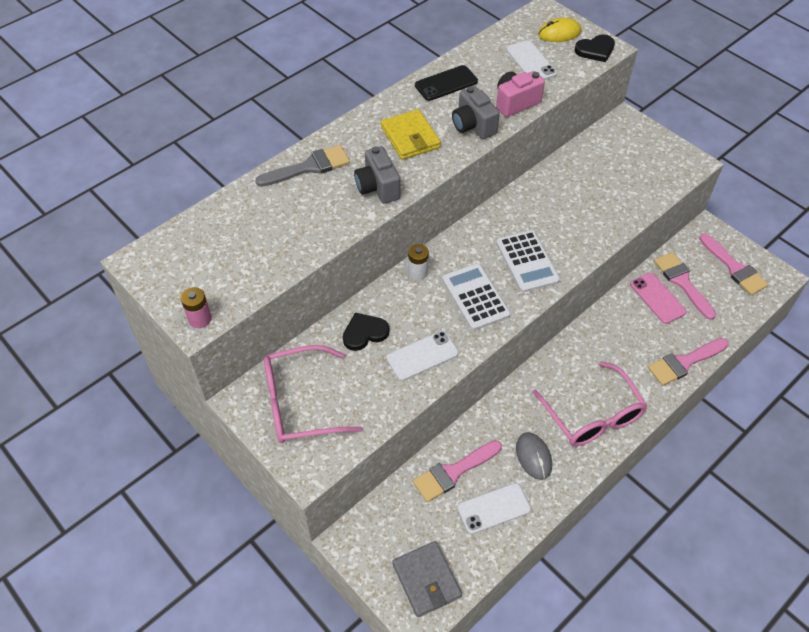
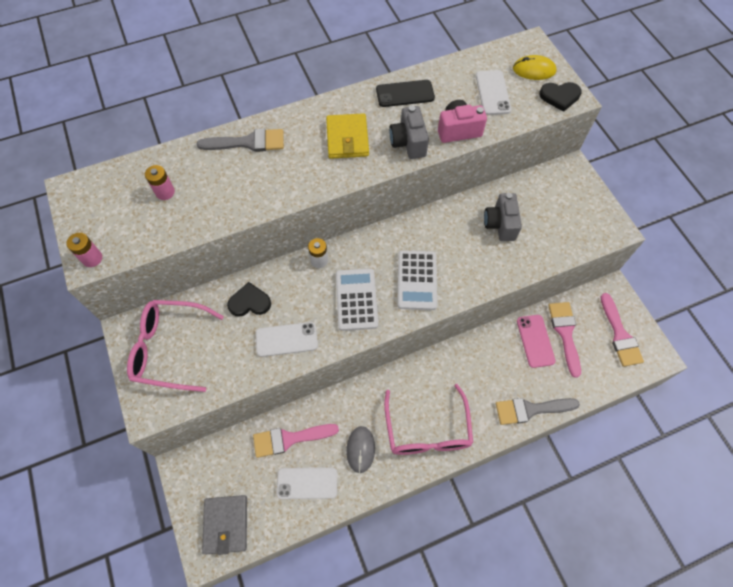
camera: 20 degrees right, 10 degrees up
(245, 236) = (165, 192): none -> pink battery
(377, 187) = (295, 179): grey camera -> grey camera (500, 224)
(684, 362) = (530, 409): pink brush -> grey brush

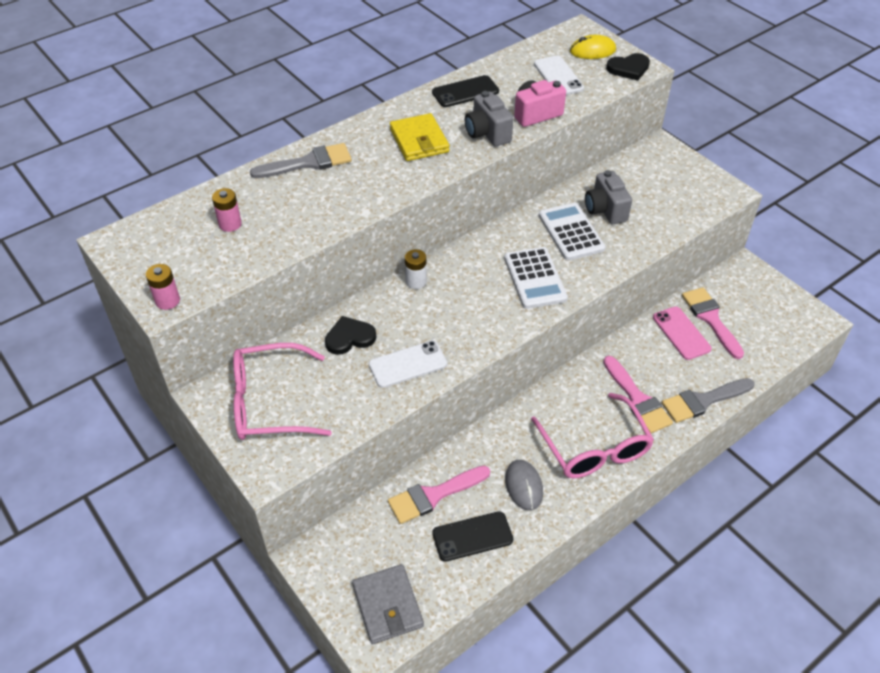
camera: 15 degrees left, 15 degrees down
(307, 483) = (472, 536): white phone -> black phone
(356, 299) = (474, 310): white calculator -> white calculator (571, 232)
(620, 335) = (770, 308): pink brush -> pink brush (637, 399)

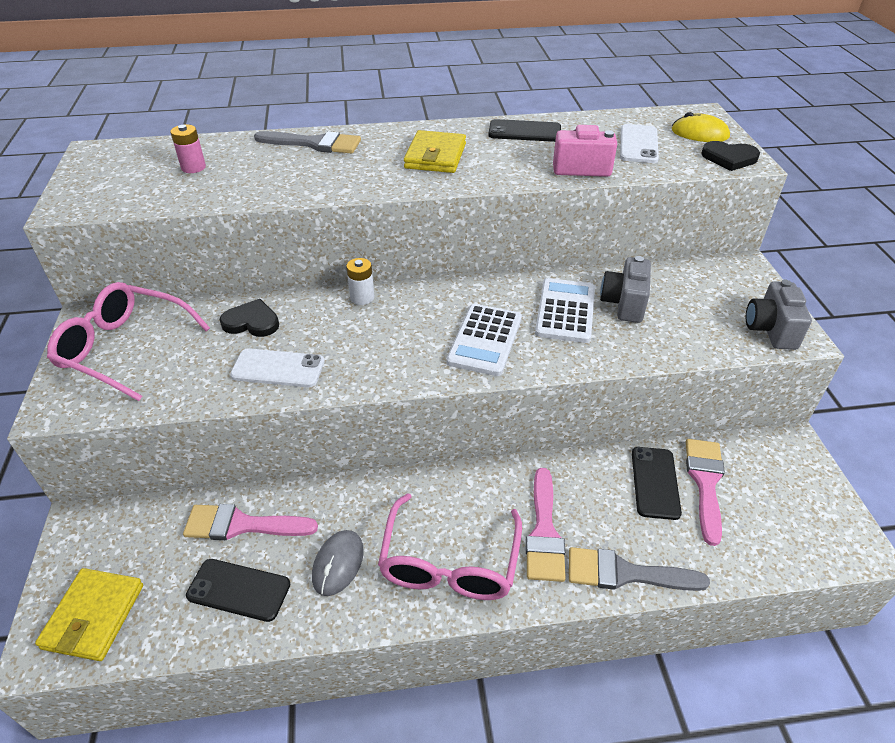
camera: 30 degrees right, 5 degrees down
(167, 301) = (71, 206): pink battery -> none
(387, 606) = (94, 616): grey wallet -> yellow wallet
(487, 133) = (511, 169): grey camera -> grey camera (770, 330)
(681, 333) = (655, 482): pink phone -> black phone

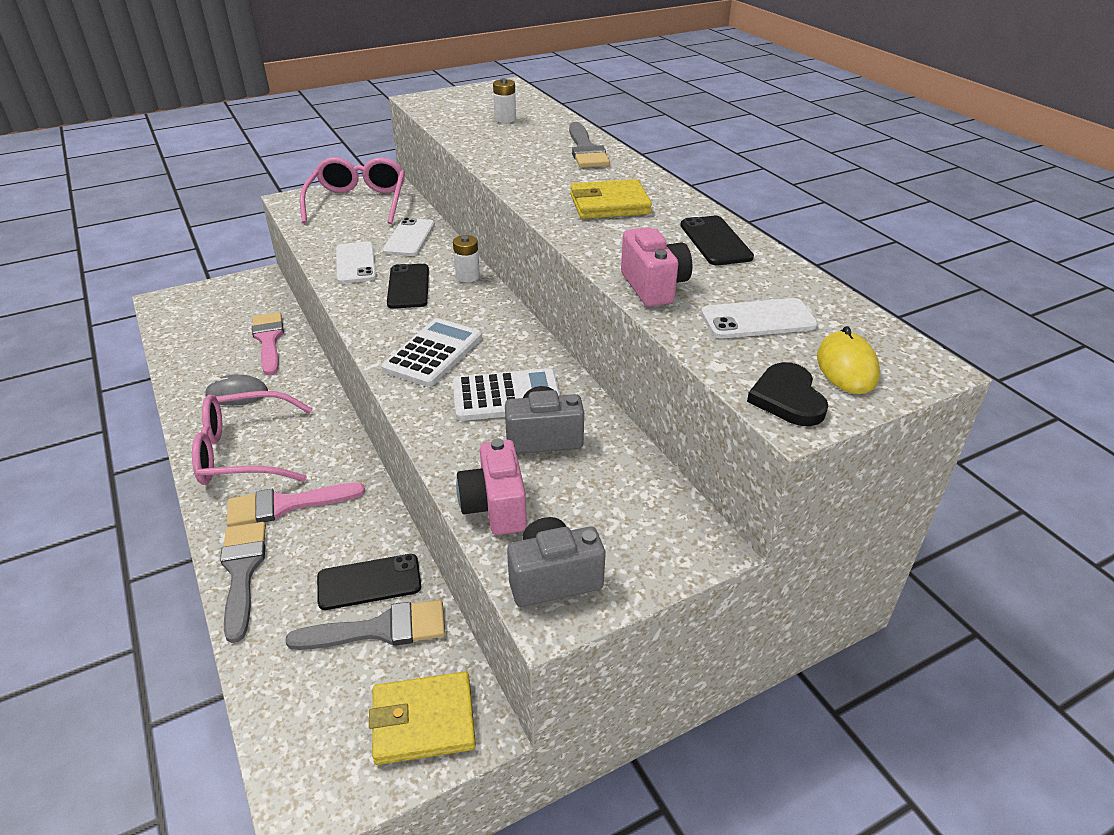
camera: 70 degrees right, 5 degrees down
(94, 616) = (187, 309): yellow wallet -> yellow wallet (423, 721)
(193, 167) = (505, 119): pink battery -> white battery
(239, 590) = (210, 356): black phone -> black phone (408, 286)
(251, 322) = (409, 238): black heart -> white phone
(484, 340) = (433, 353): white calculator -> white calculator turned 120 degrees clockwise
(697, 342) = (495, 507): none -> pink camera
(705, 483) = (380, 629): pink brush -> grey brush

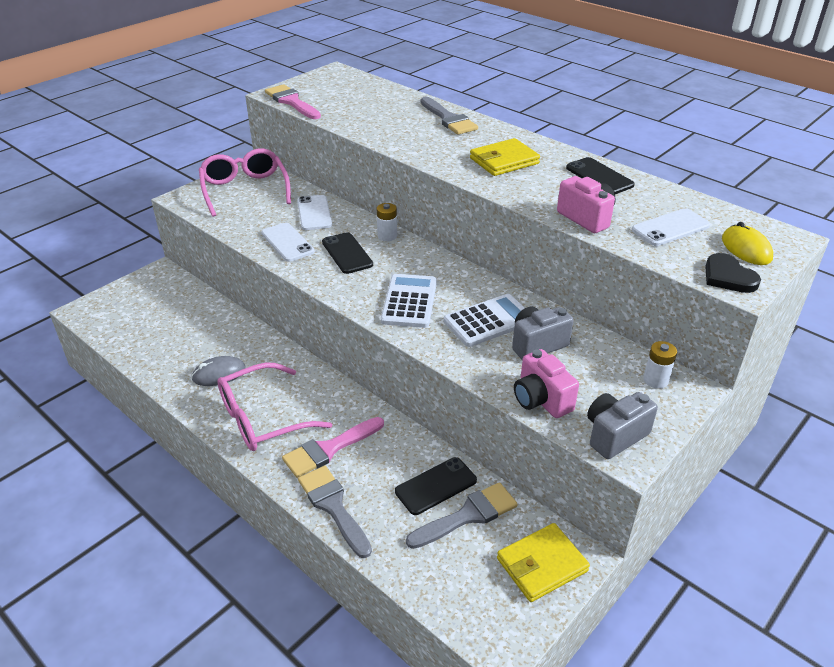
camera: 20 degrees left, 0 degrees up
(269, 340) = (211, 323): pink brush -> pink brush (291, 102)
(505, 119) = (363, 101): white battery -> white battery (655, 380)

